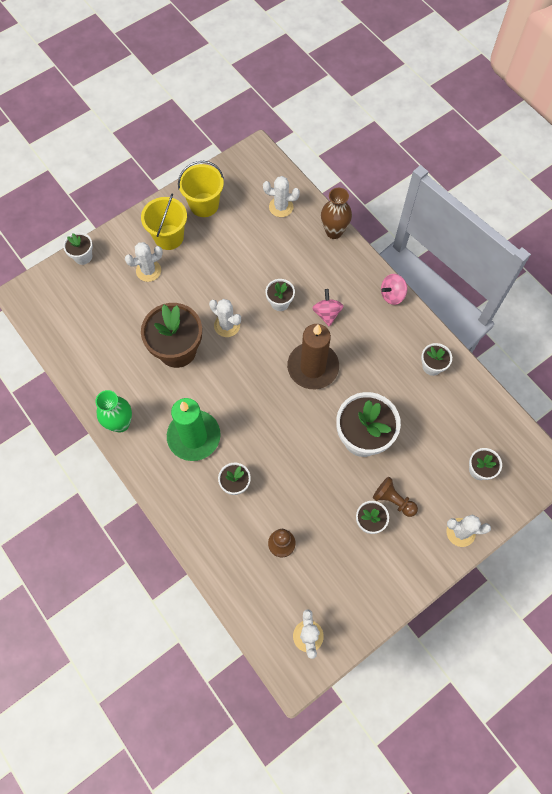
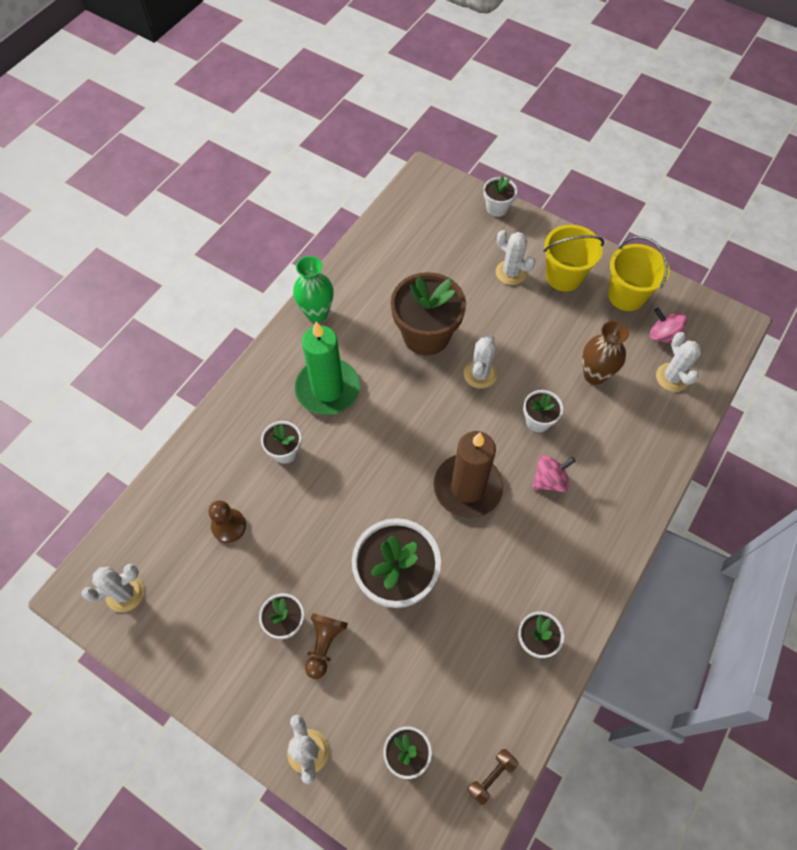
camera: 70 degrees right, 5 degrees down
(334, 231) = (672, 450): brown vase -> brown vase (594, 375)
(392, 295) = (617, 554): pink spinning top -> pink spinning top (663, 336)
(506, 424) = (491, 776): none -> brown dumbbell

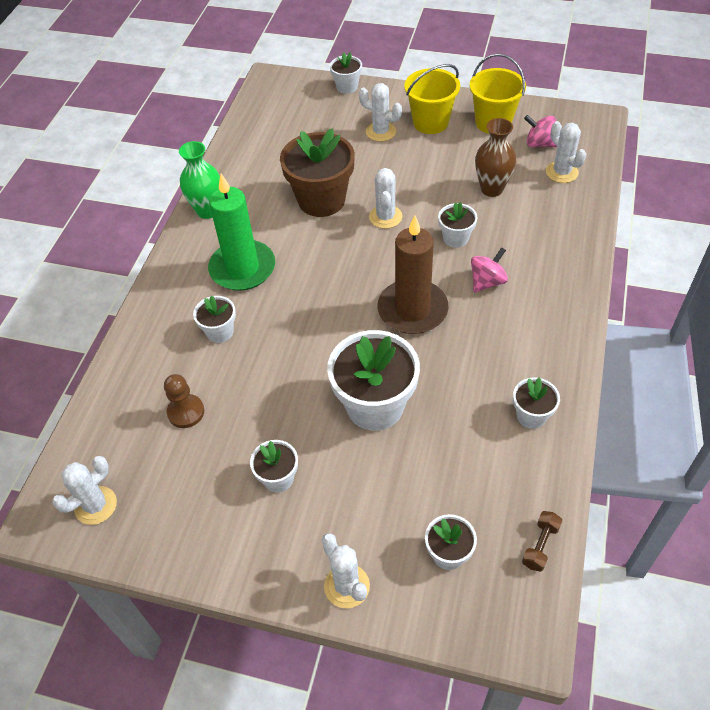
camera: 15 degrees left, 10 degrees down
(324, 644) = (325, 485): brown pawn -> none

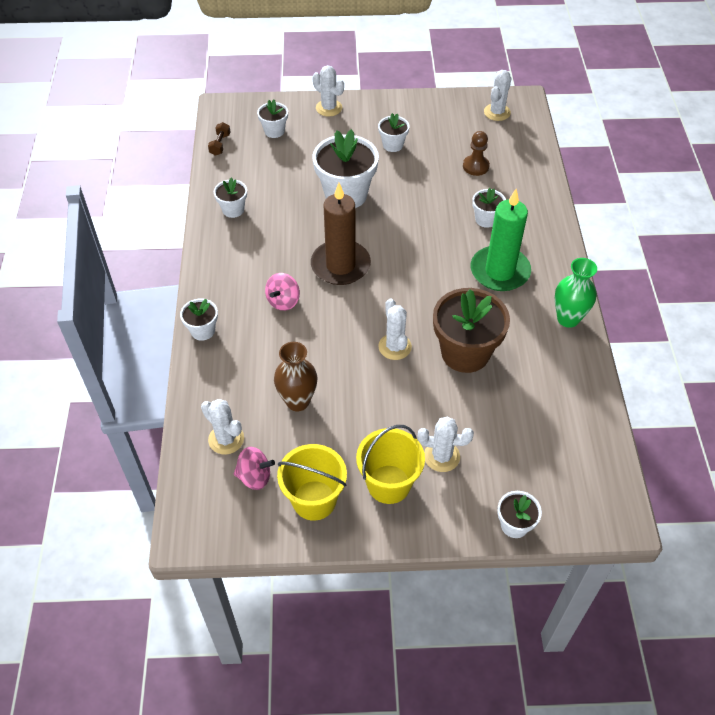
camera: 160 degrees right, 0 degrees up
(456, 238) = (321, 337): white flower pot -> white flower pot (203, 330)

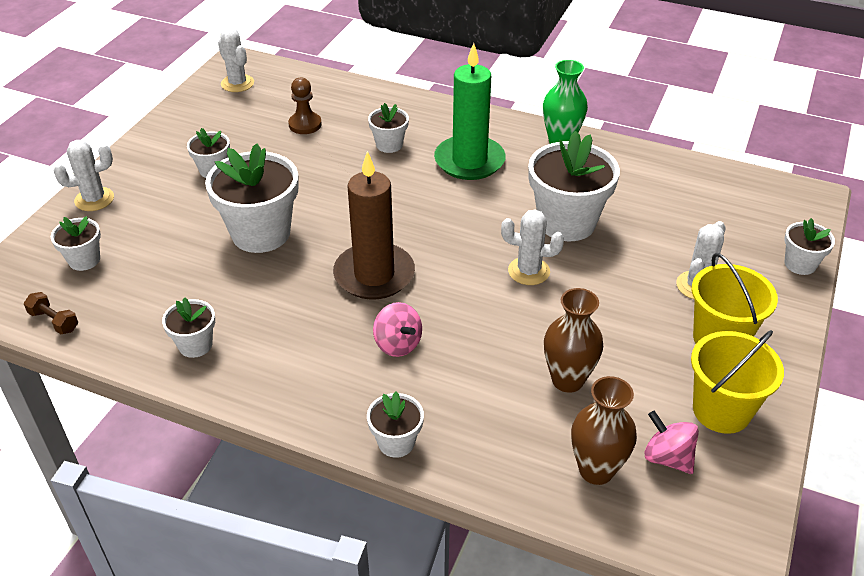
camera: 65 degrees left, 10 degrees down
(226, 439) = (596, 470): white cactus -> brown vase
(255, 477) = (667, 457): pink spinning top -> pink spinning top turned 75 degrees counterclockwise
(465, 353) = (566, 222): brown flower pot -> white flower pot

